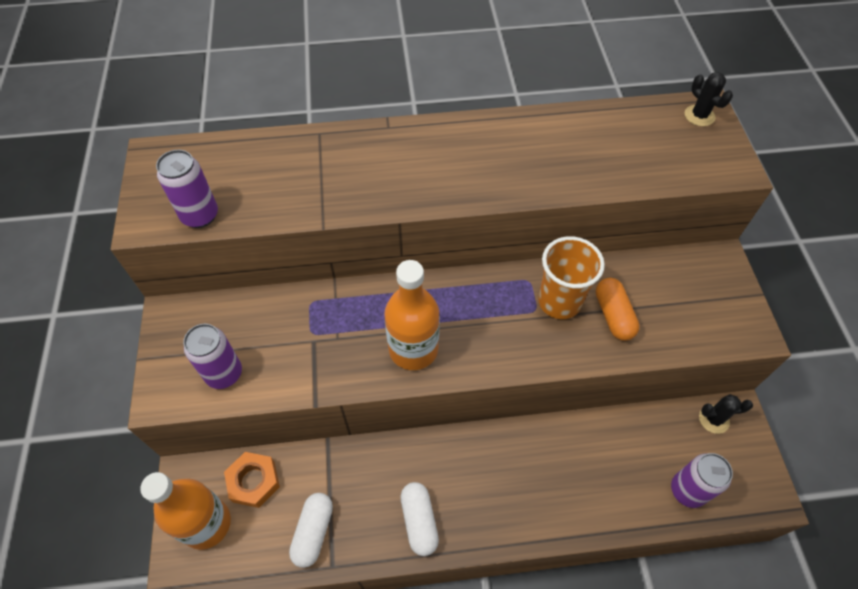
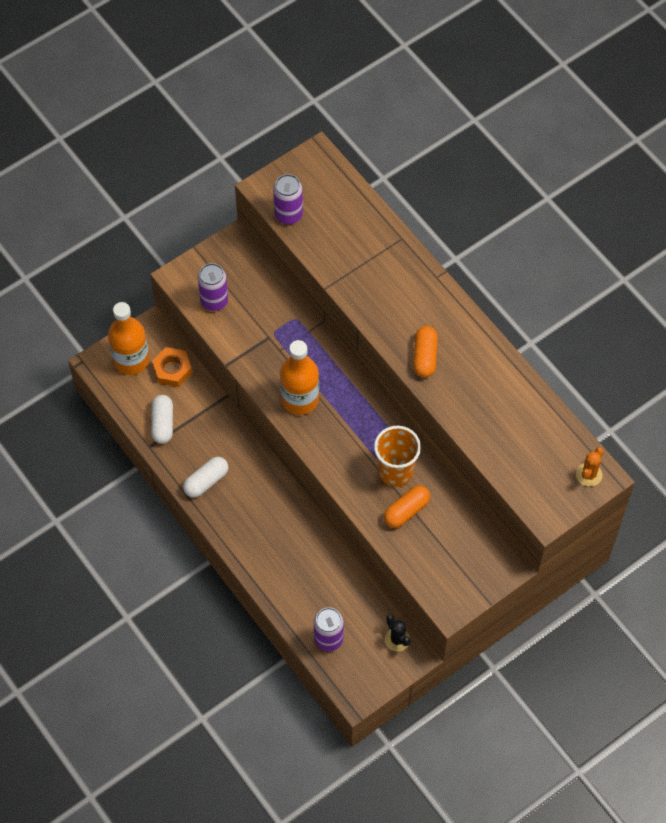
camera: 60 degrees right, 5 degrees up
(313, 532) = (162, 423): white capsule -> white capsule turned 75 degrees counterclockwise
(478, 179) = (425, 356): none -> orange capsule
(699, 116) = (589, 474): black cactus -> orange cactus

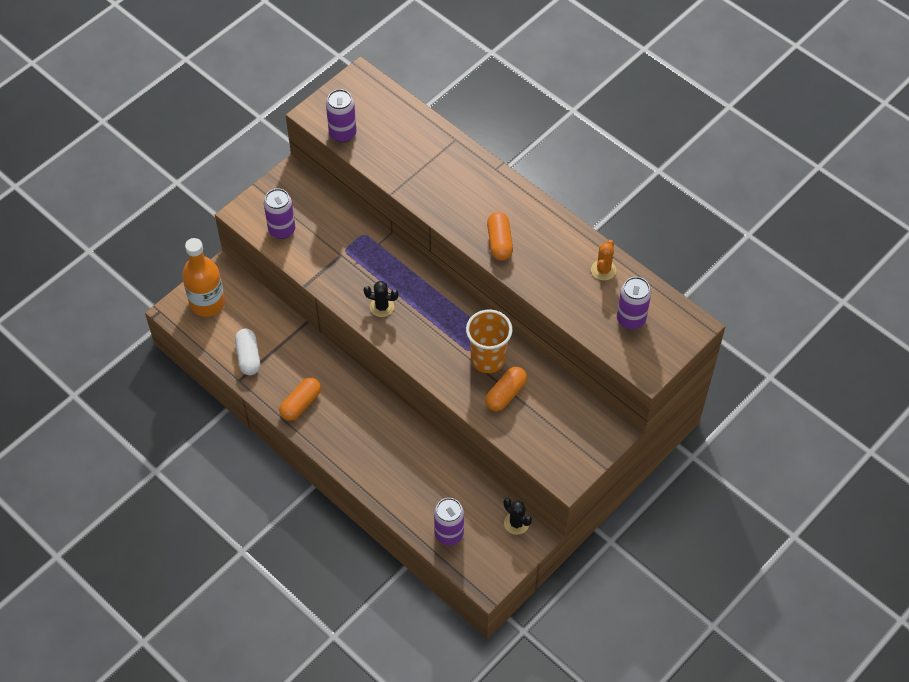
camera: 10 degrees left, 5 degrees down
(172, 369) = (249, 306): orange nut -> none
(206, 481) = (301, 404): white capsule -> orange capsule
(300, 399) = (382, 307): orange bottle -> black cactus
(540, 460) = (631, 319): none -> purple can
(589, 474) = (680, 326): orange cactus -> orange cactus (603, 270)

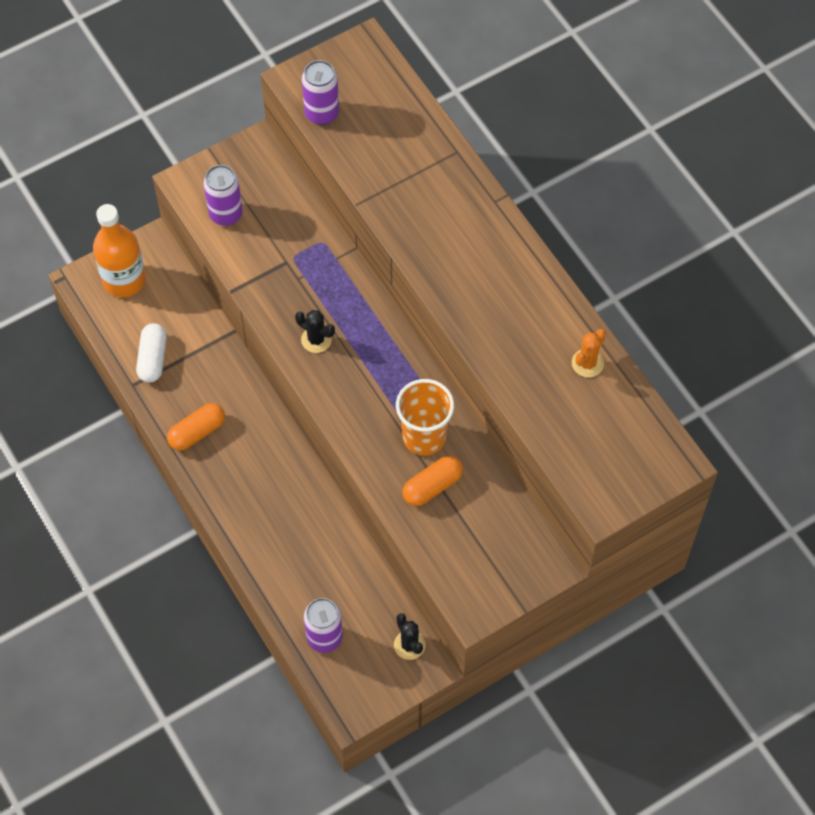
camera: 15 degrees right, 5 degrees up
(499, 242) = (470, 297): orange capsule -> none
(631, 319) = (601, 435): purple can -> none

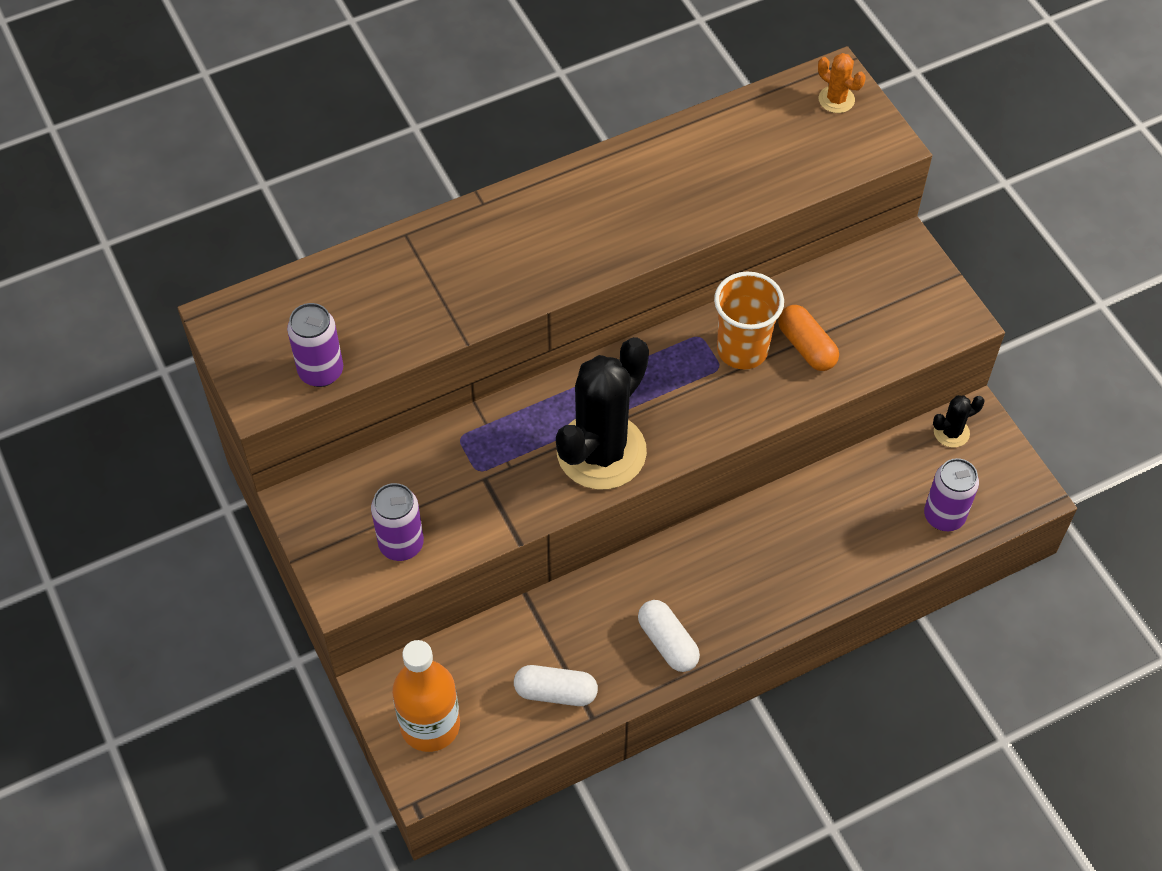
camera: 85 degrees left, 5 degrees down
(197, 432) = (667, 642): orange capsule -> white capsule
(316, 339) = (601, 452): black cactus -> black cactus, size x2.34
(587, 363) = (710, 139): orange cactus -> orange cactus (836, 99)

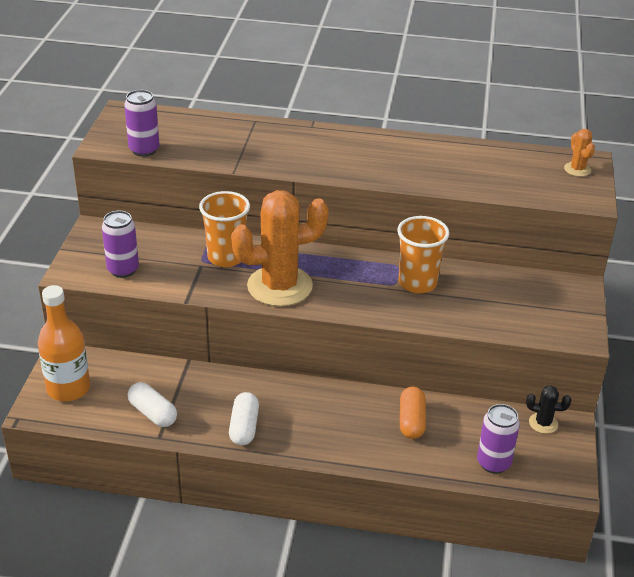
camera: 35 degrees right, 20 degrees down
(501, 447) = (226, 257): none -> orange cup
(601, 452) = (279, 286): black cactus -> orange cactus
(806, 347) = (461, 300): orange capsule -> orange capsule (411, 421)

